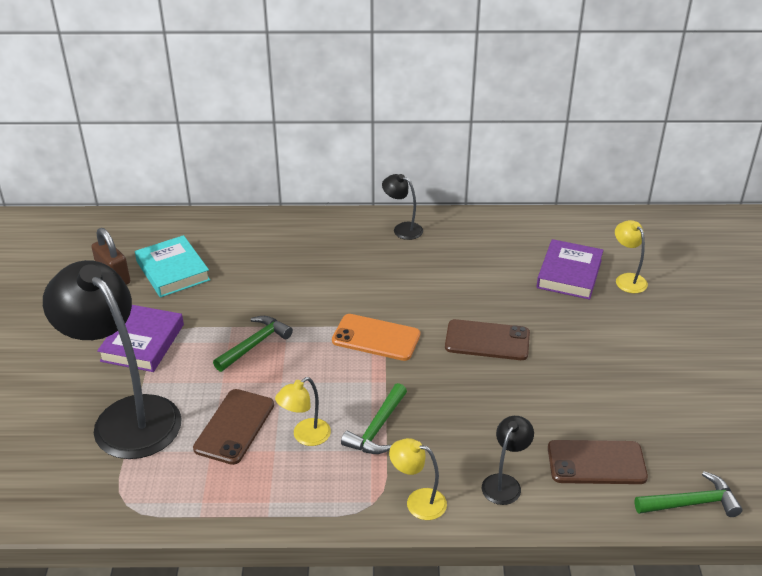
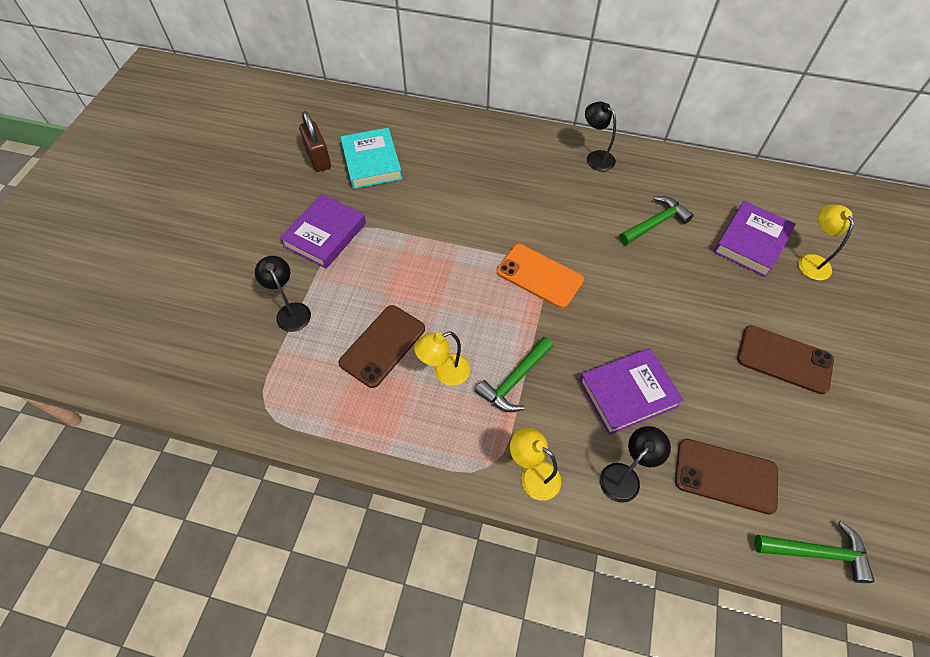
camera: 15 degrees right, 20 degrees up
(127, 416) = (291, 311): black lamp -> black lamp, size x0.43
(254, 344) = (424, 259): green hammer -> green hammer (655, 223)
(487, 340) = (648, 303): brown phone -> brown phone (784, 359)
(489, 417) = (628, 393): none -> purple book

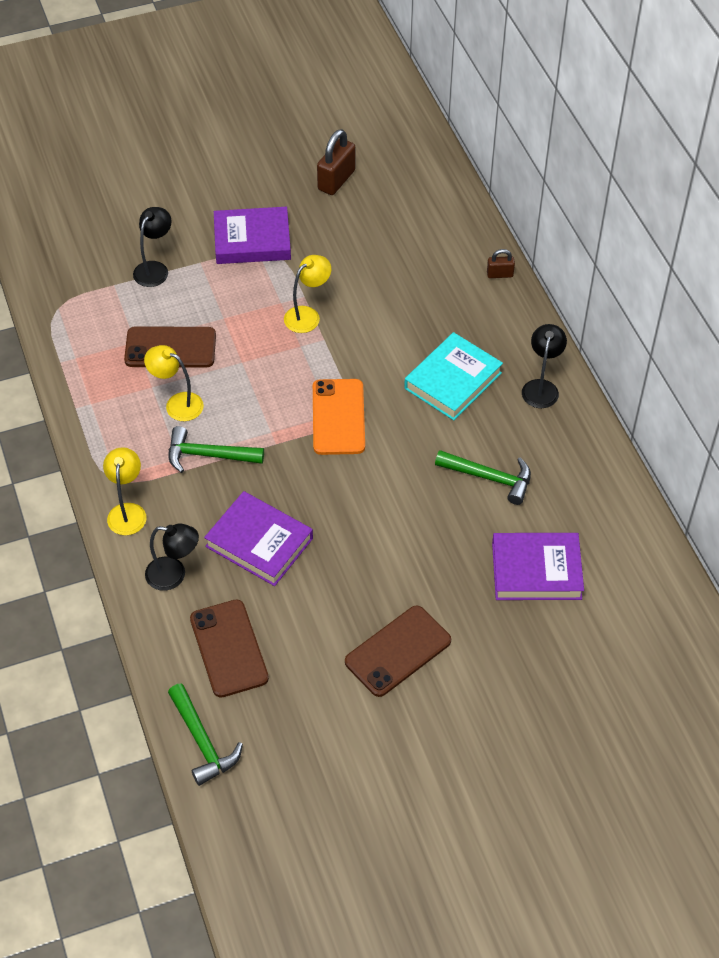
camera: 55 degrees right, 5 degrees down
(371, 162) = (367, 220): turquoise book -> turquoise book (453, 380)
(483, 125) = (500, 274): none -> brown padlock
(784, 359) = (398, 651): brown phone -> brown phone turned 60 degrees clockwise
(811, 261) = (555, 633): yellow lamp -> yellow lamp (307, 315)

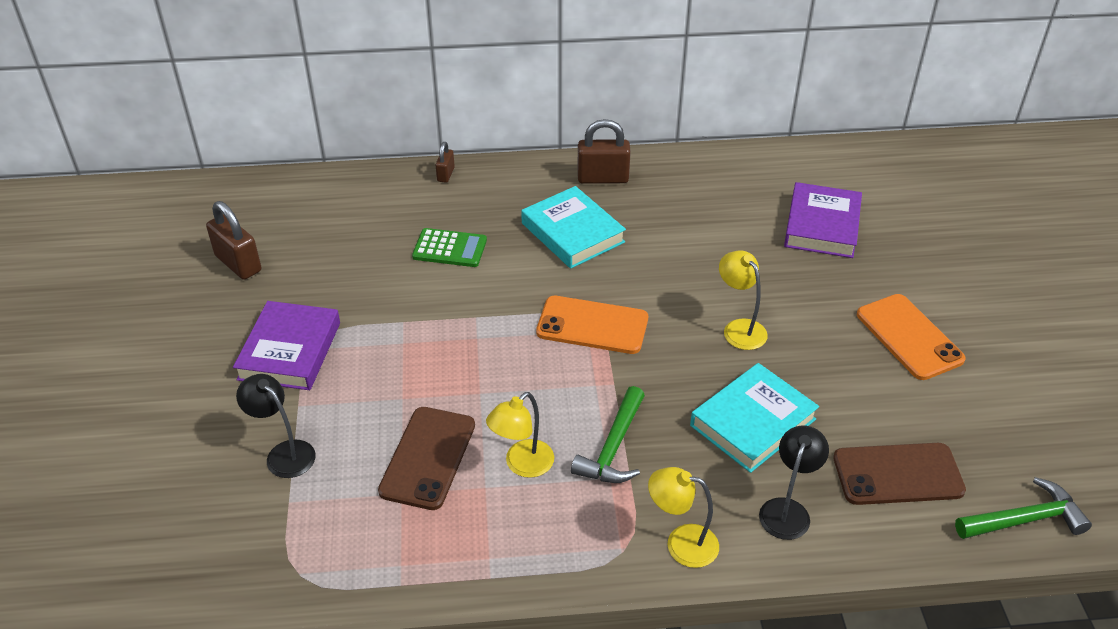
camera: 75 degrees left, 10 degrees down
(259, 542) = (752, 422): purple book -> turquoise book
(307, 315) = (433, 324): yellow lamp -> yellow lamp (739, 328)
(398, 651) = (909, 337): brown phone -> orange phone
(401, 302) = (449, 248): none -> green calculator
(489, 478) = (705, 233): green hammer -> none
(541, 387) = (603, 178): black lamp -> brown padlock

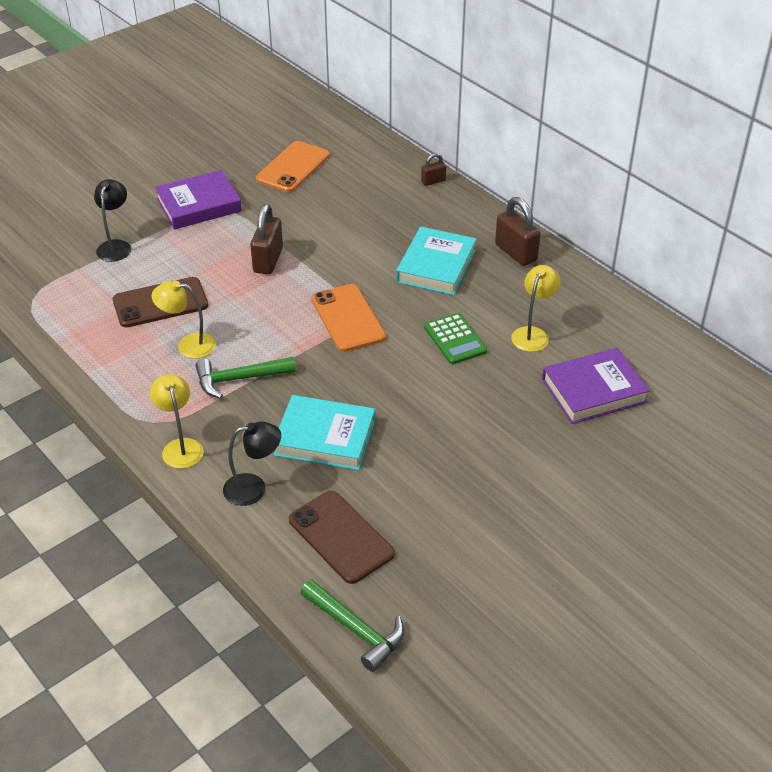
camera: 55 degrees right, 0 degrees up
(238, 263) = (253, 146): brown padlock -> brown padlock (268, 260)
(449, 248) = (358, 220): green calculator -> green calculator (455, 339)
(739, 328) = (419, 392): yellow lamp -> yellow lamp (533, 334)
(909, 337) = (506, 492): orange phone -> orange phone (293, 167)

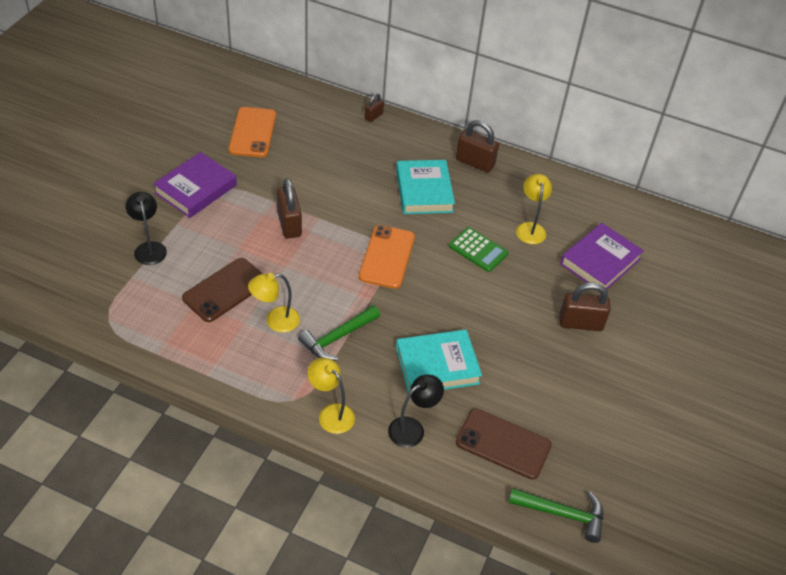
camera: 30 degrees left, 5 degrees up
(348, 318) = (387, 257): orange phone -> orange phone turned 60 degrees clockwise
(522, 446) = (580, 323): none -> brown padlock

